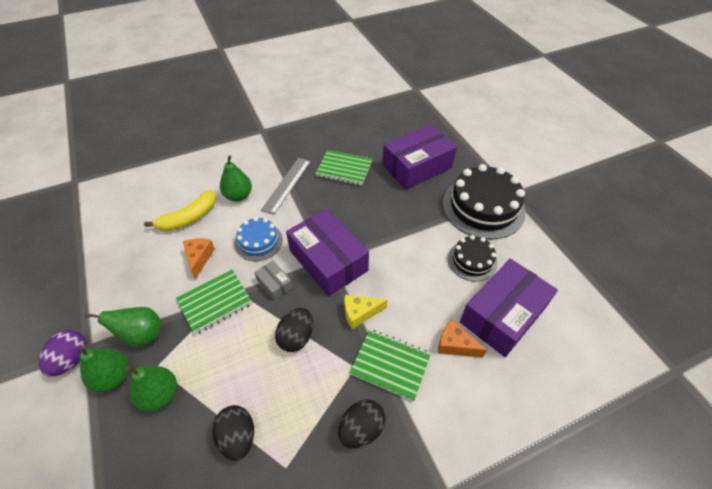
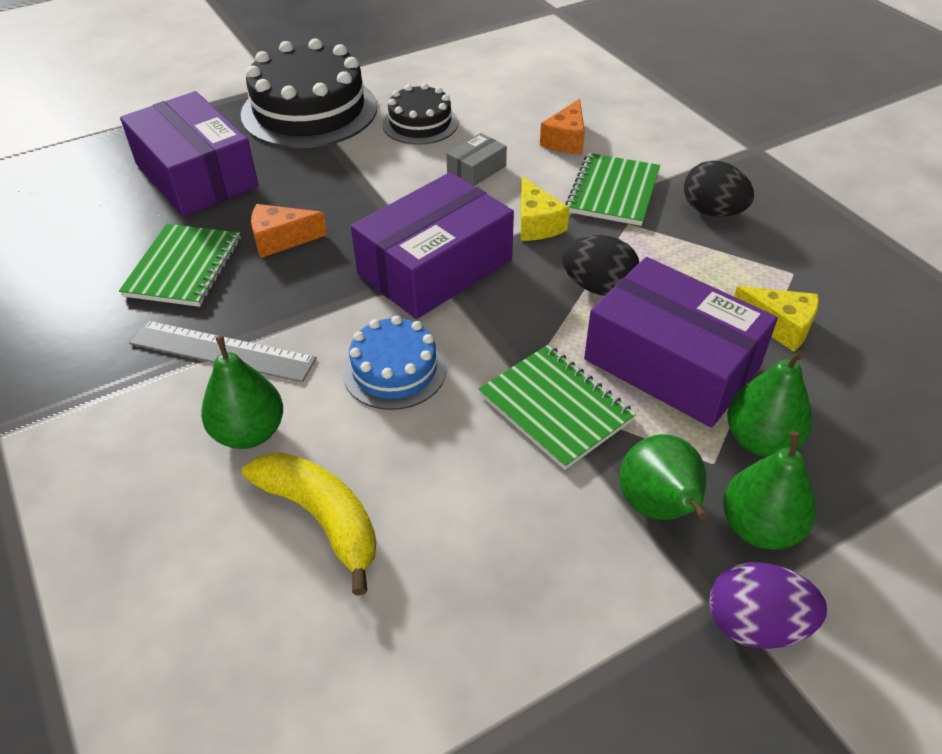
camera: 95 degrees left, 5 degrees down
(199, 258) = (448, 462): orange cheese -> orange cheese (281, 239)
(238, 437) = (779, 326): black egg -> yellow cheese
(274, 284) = (497, 329): grey box -> grey box (476, 170)
(502, 315) = (510, 104): purple box -> purple box (671, 363)

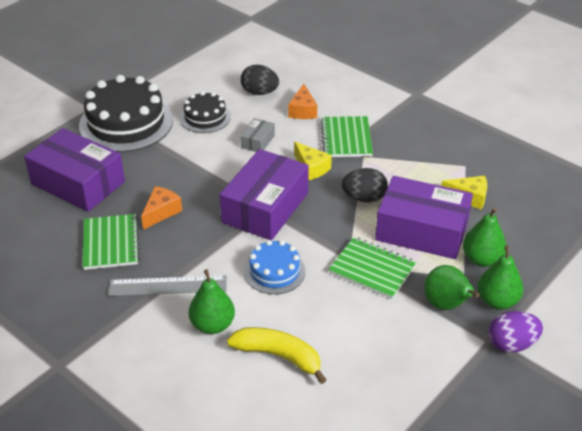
camera: 20 degrees left, 5 degrees down
(281, 239) = (161, 212): orange cheese -> orange cheese turned 150 degrees clockwise
(712, 212) = (408, 139): black egg -> black egg (259, 92)

